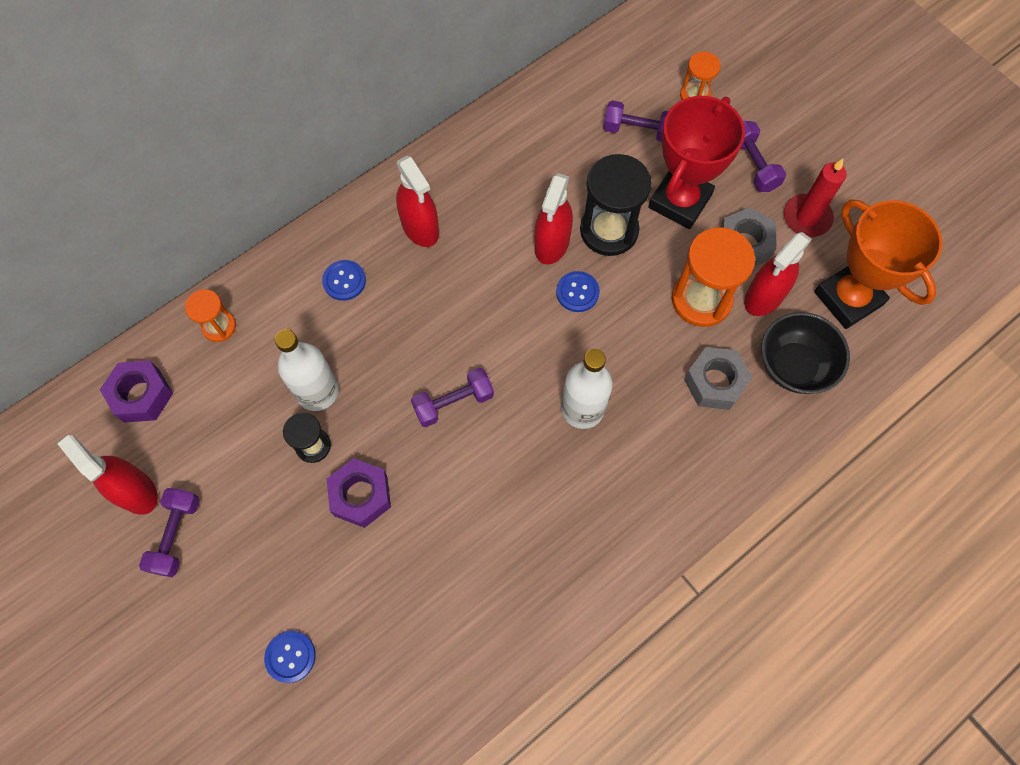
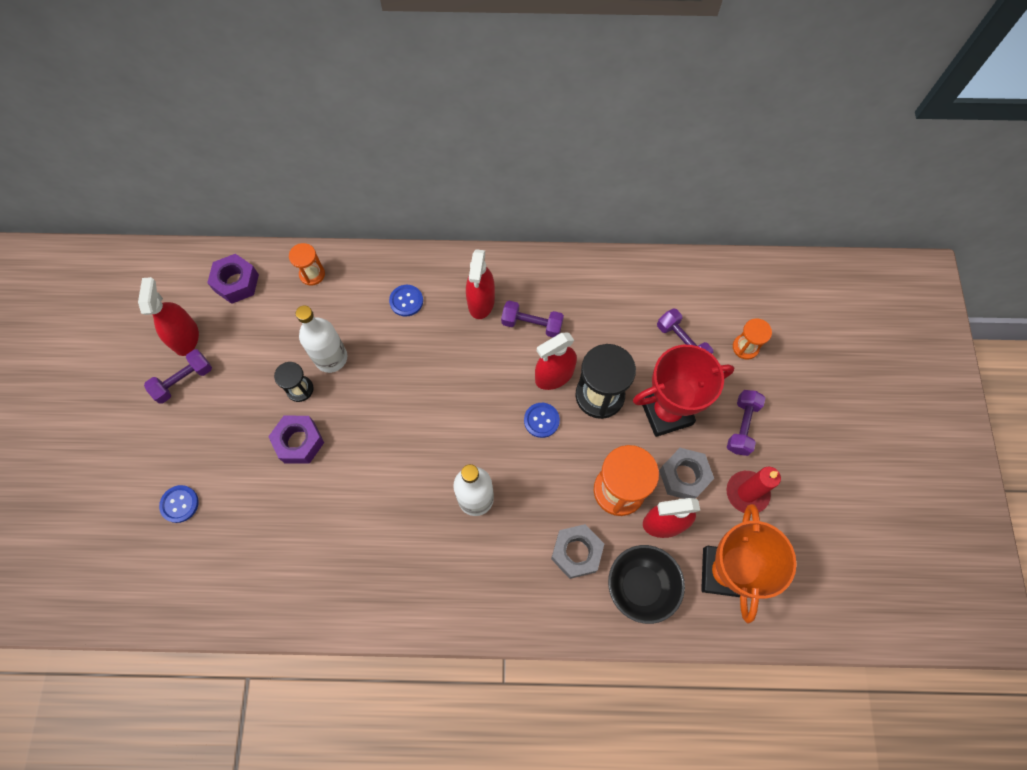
camera: 40 degrees right, 0 degrees up
(453, 402) = (402, 429): purple dumbbell -> purple dumbbell (532, 324)

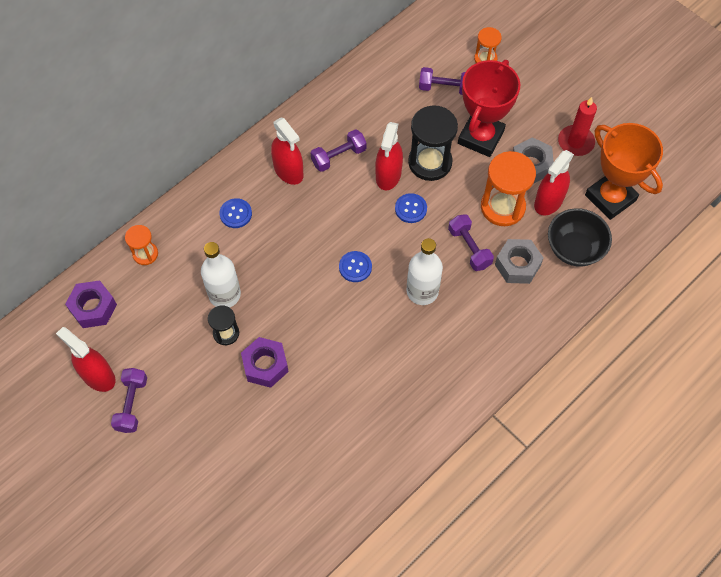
camera: 45 degrees left, 5 degrees down
(179, 504) = (226, 481): blue button -> blue button (355, 267)
(742, 426) = (532, 107): purple dumbbell -> purple dumbbell (469, 248)

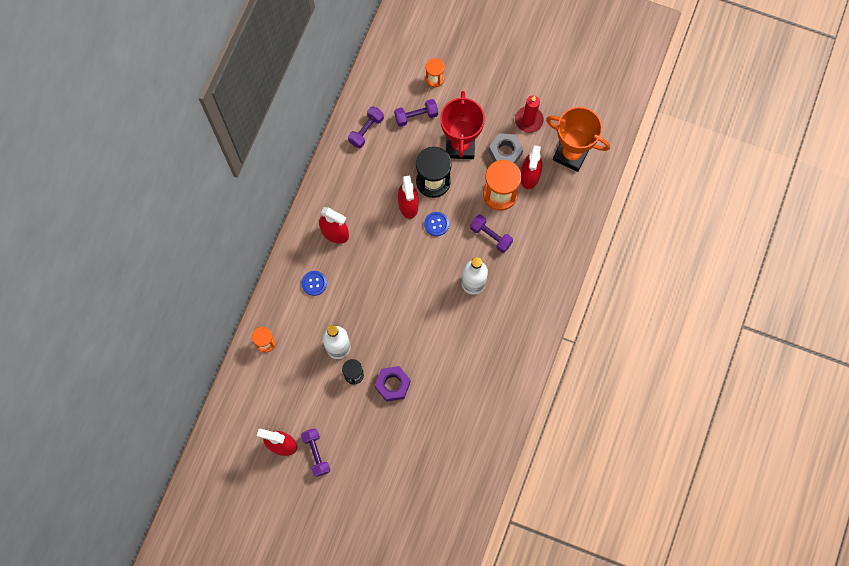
camera: 25 degrees left, 10 degrees up
(93, 308) = (251, 398): purple nut -> none
(338, 156) = (365, 206): purple dumbbell -> purple dumbbell (366, 130)
(355, 267) = (419, 286): blue button -> none
(517, 265) = (529, 234): grey nut -> none
(574, 249) = (562, 205): black bowl -> none

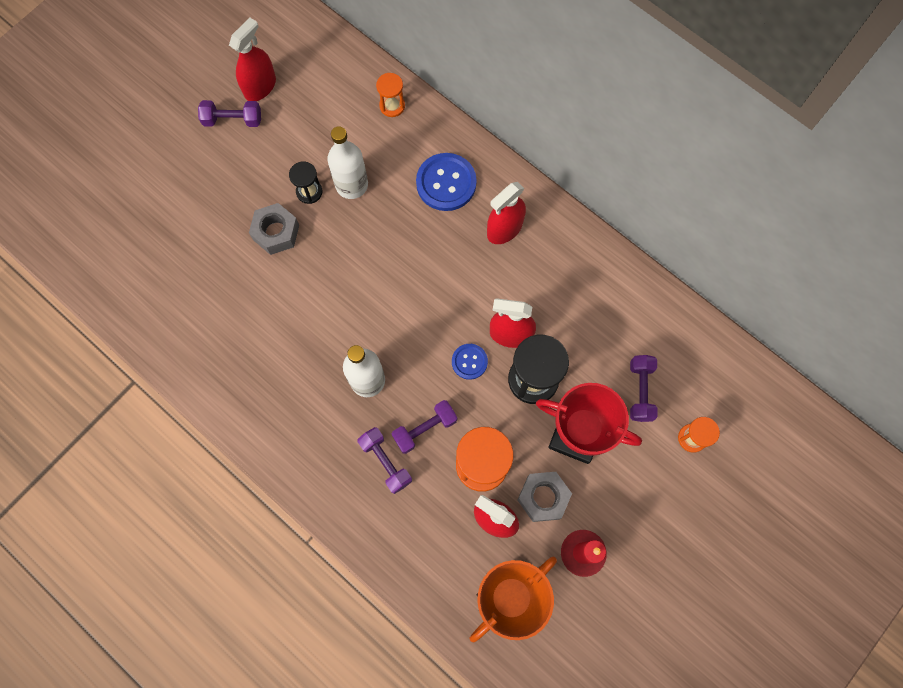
camera: 110 degrees right, 0 degrees up
(314, 283) = (446, 183): blue button -> blue button, size x1.77
(366, 130) = (639, 316): purple dumbbell -> purple dumbbell (385, 462)
(392, 385) = (276, 232): purple nut -> grey nut

